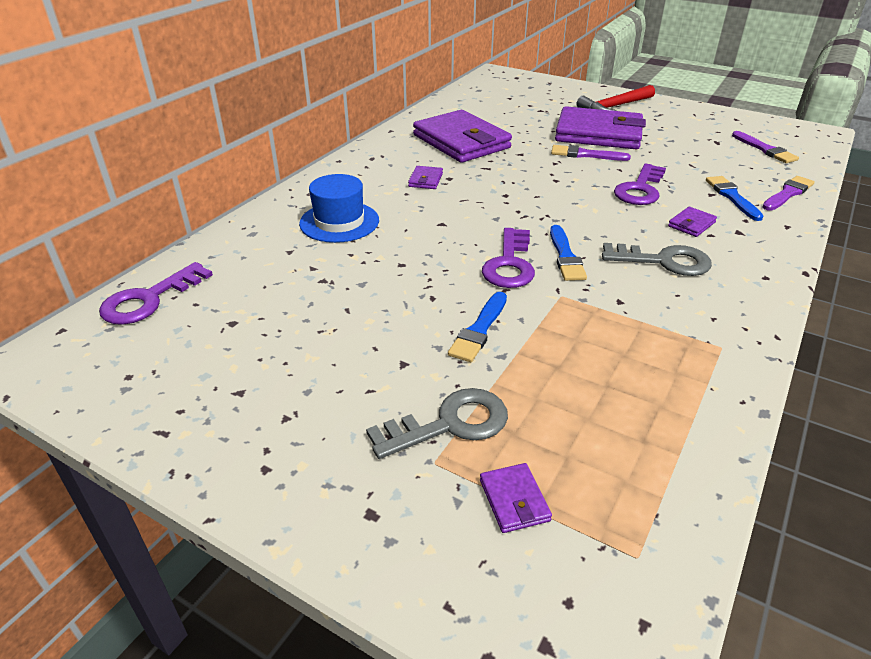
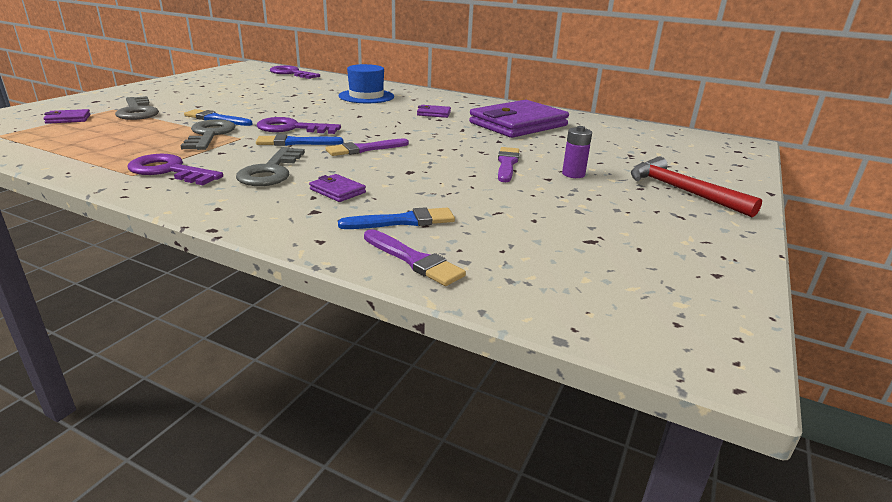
camera: 85 degrees right, 10 degrees down
(556, 321) = (210, 134): none -> grey key
(598, 134) = (573, 174): purple wallet -> purple battery
(640, 189) = (421, 178): purple key -> purple key (169, 171)
(765, 149) = (580, 274): purple brush -> purple brush (364, 149)

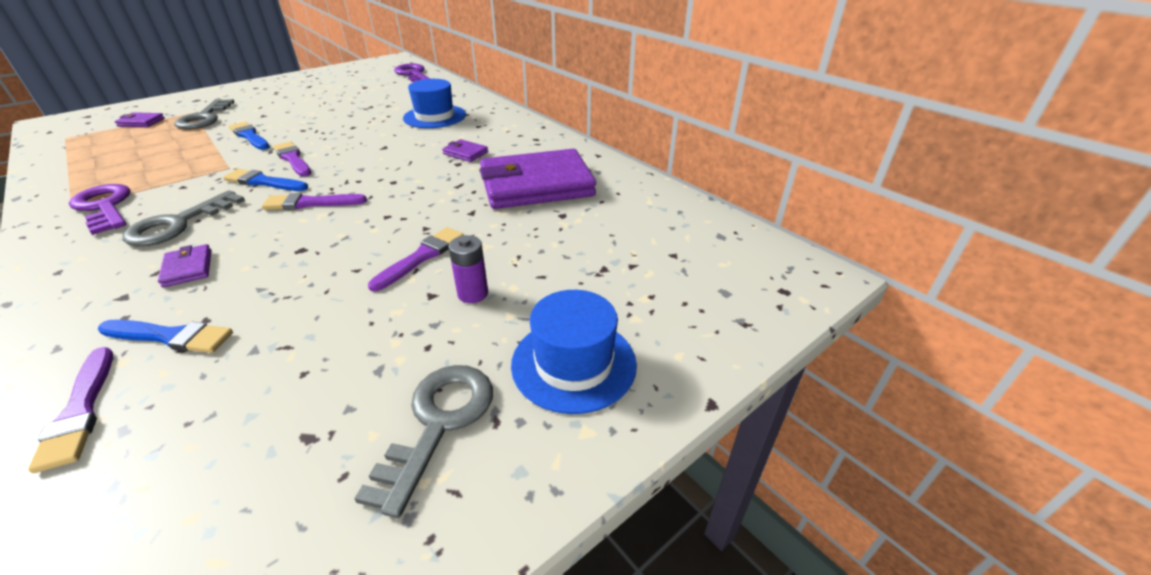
camera: 25 degrees right, 10 degrees up
(210, 134) = (211, 159): grey key -> grey key (439, 423)
(292, 128) = (293, 159): purple key -> purple brush
(682, 191) = (573, 363): red hammer -> blue hat

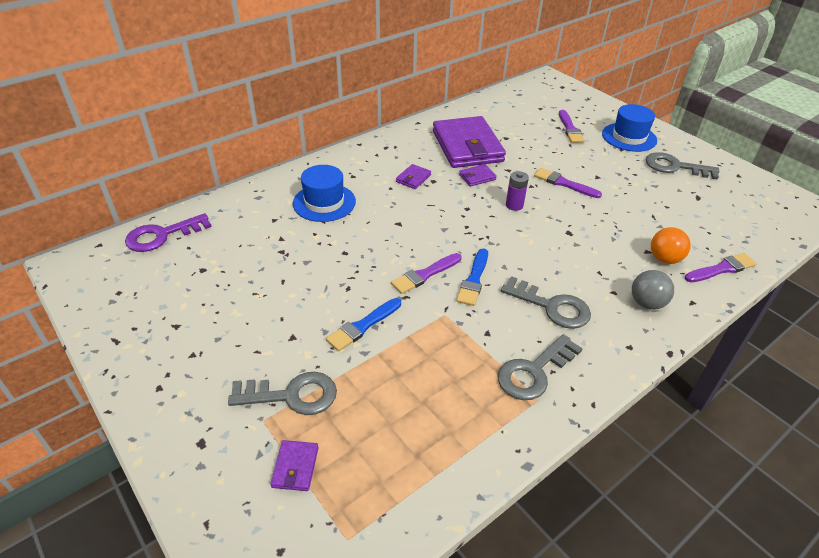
camera: 90 degrees left, 5 degrees up
(105, 207) = (533, 372): purple key -> grey key
(105, 299) = (646, 303): none -> grey ball
(170, 336) = (664, 259): blue brush -> orange ball
(188, 268) = (604, 277): purple wallet -> purple wallet (477, 177)
(310, 203) = (507, 243): purple brush -> purple brush (570, 129)
(473, 294) = (592, 164): purple battery -> purple battery (514, 205)

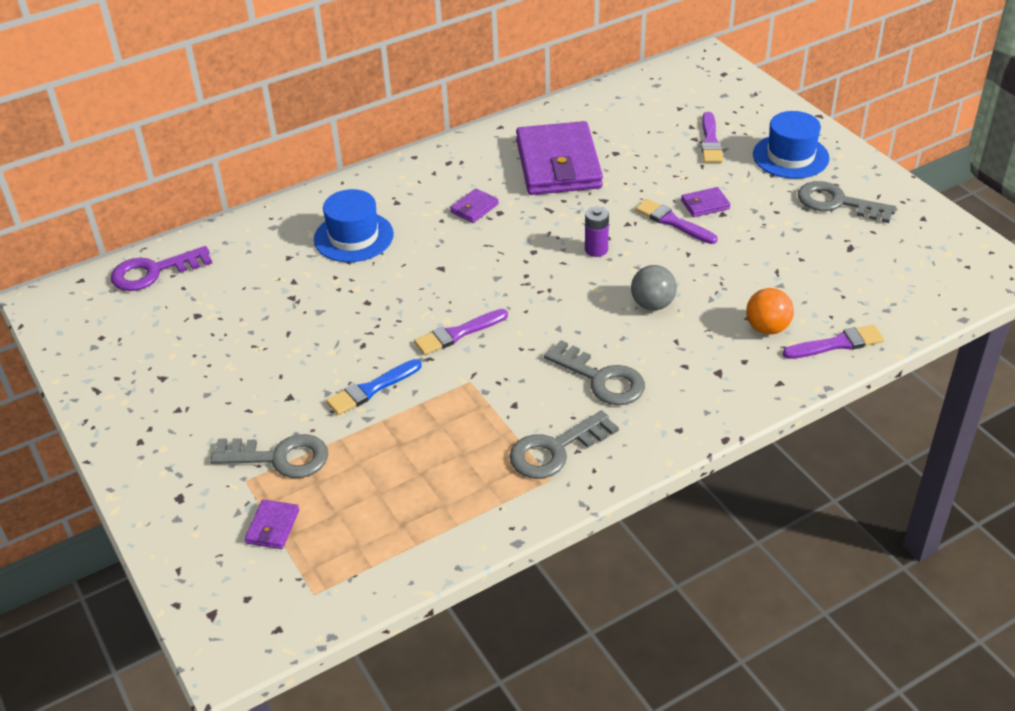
camera: 10 degrees right, 0 degrees up
(474, 280) = (516, 342): blue brush -> none
(477, 177) = (559, 209): purple wallet -> purple wallet (705, 204)
(646, 303) = (721, 381): grey ball -> grey ball (652, 304)

